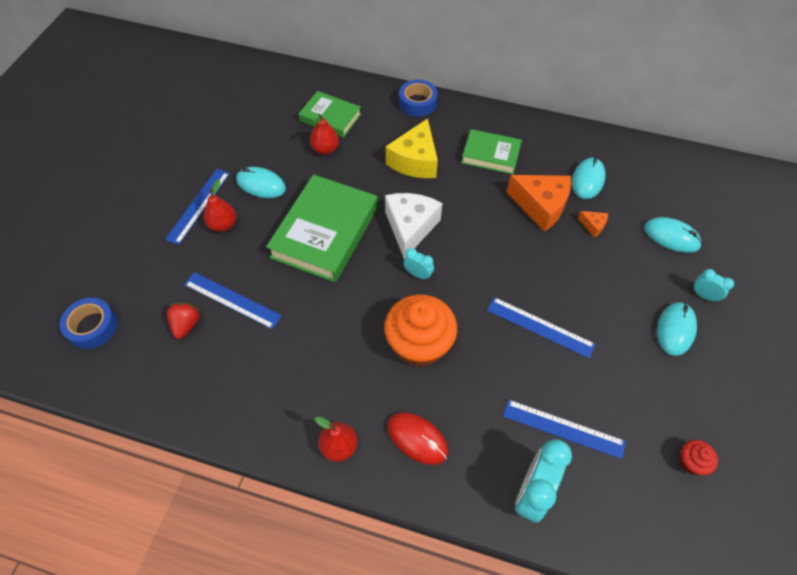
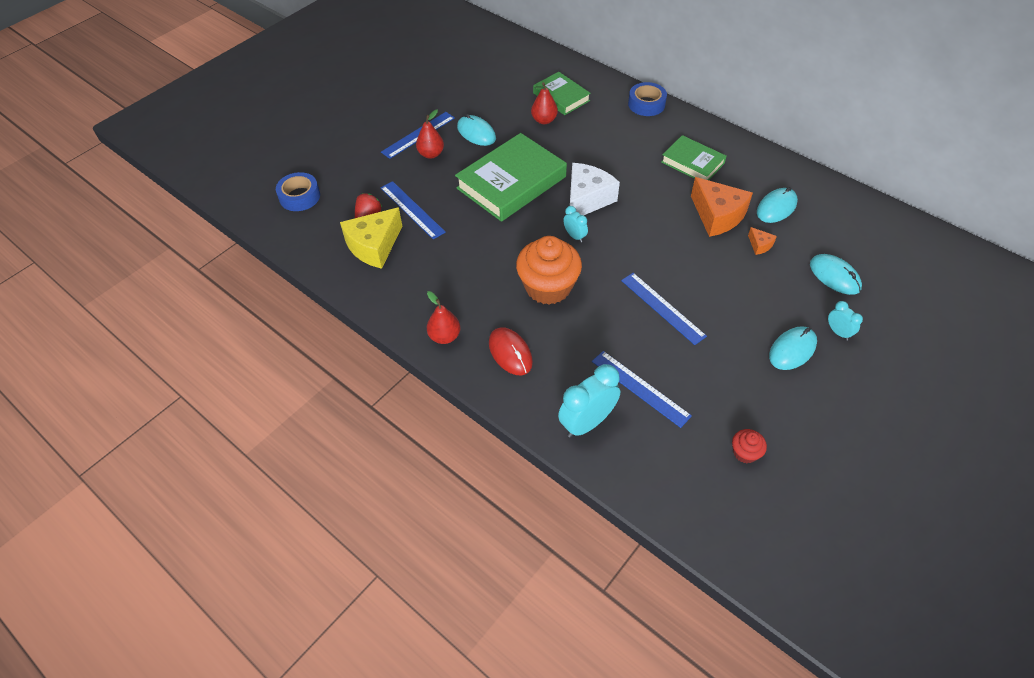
camera: 25 degrees right, 5 degrees down
(415, 161) = (619, 149): yellow cheese -> yellow cheese (374, 246)

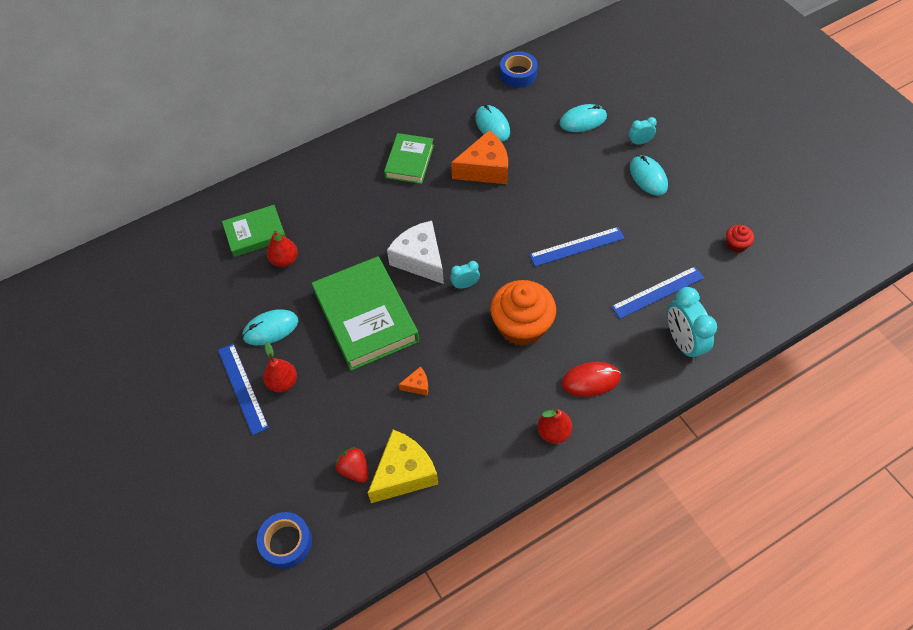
camera: 70 degrees left, 5 degrees up
(374, 246) = (404, 473): yellow cheese -> yellow cheese turned 105 degrees counterclockwise
(412, 209) = (363, 422): blue ruler -> none
(646, 104) = (308, 167): blue tape -> blue tape (518, 74)
(692, 163) = (409, 161): green book -> green book turned 45 degrees counterclockwise
(759, 245) = (531, 153): orange cheese -> orange cheese (417, 385)

